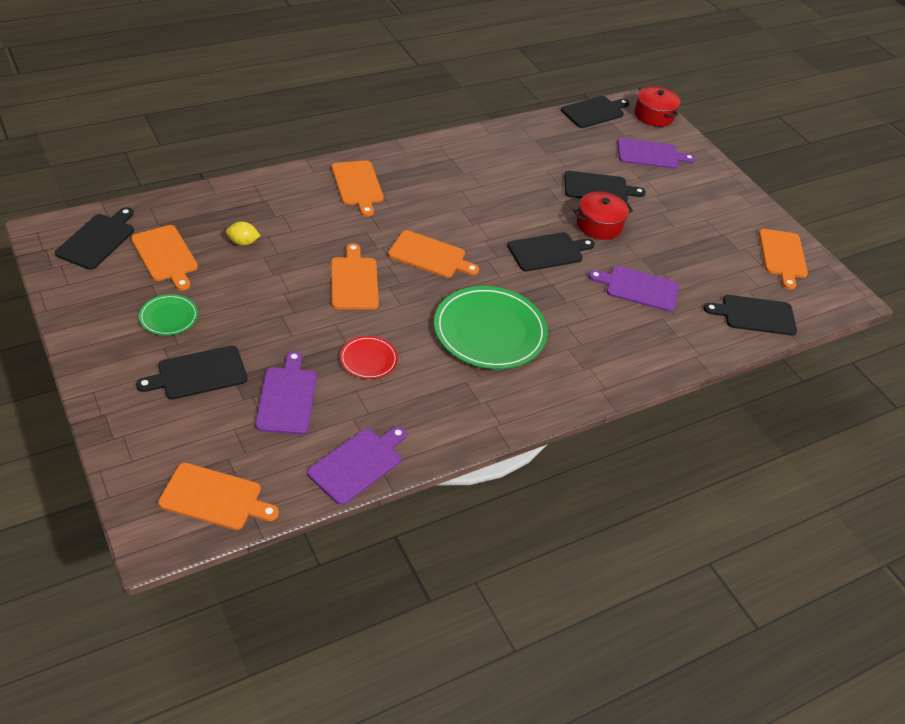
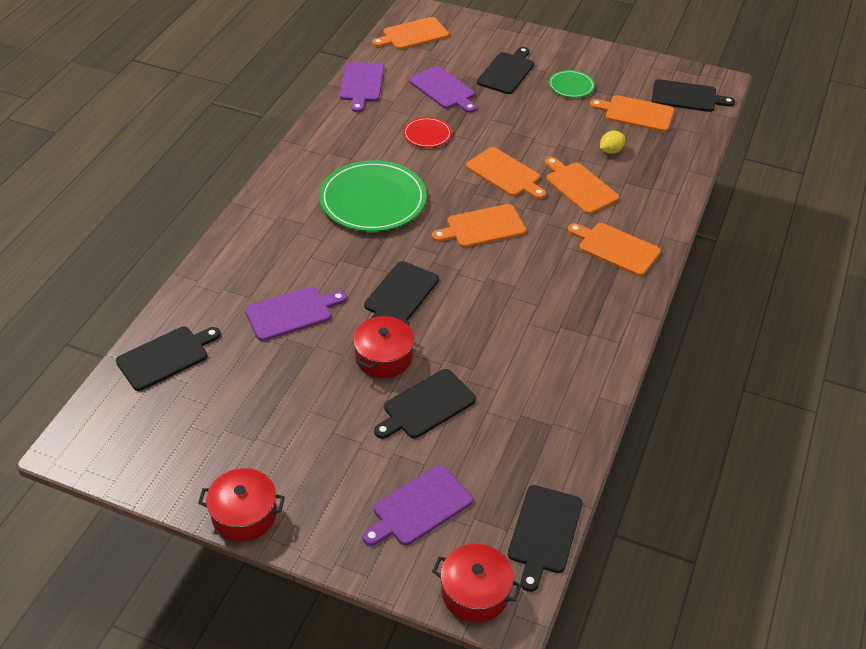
camera: 145 degrees right, 0 degrees up
(98, 240) = (687, 97): black cutting board -> black cutting board turned 60 degrees counterclockwise
(754, 206) = (244, 514): none -> red pot
(782, 256) = (173, 456): orange cutting board -> orange cutting board (579, 186)

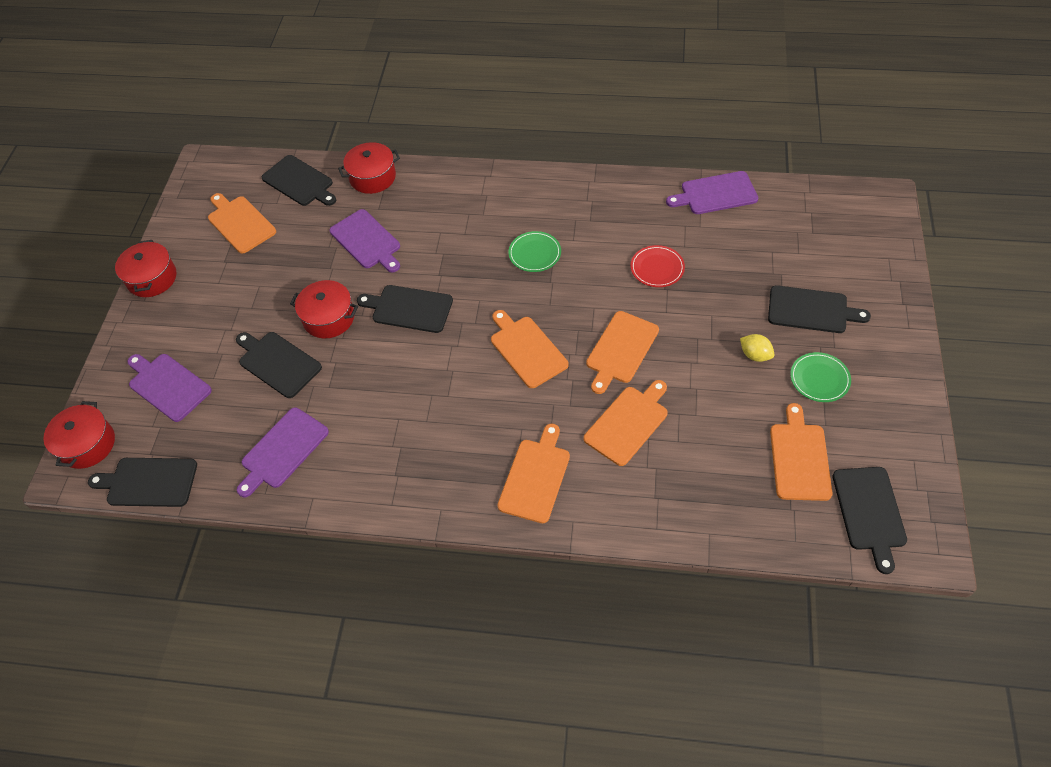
camera: 80 degrees right, 10 degrees up
(199, 294) = (372, 177): none -> red pot
(373, 200) = (534, 253): green plate -> green plate, size x0.49
(413, 34) = (833, 210): orange cutting board -> orange cutting board (240, 223)
(443, 89) = (744, 261): purple cutting board -> purple cutting board (283, 450)
(611, 151) = (709, 443): yellow lemon -> yellow lemon (755, 355)

